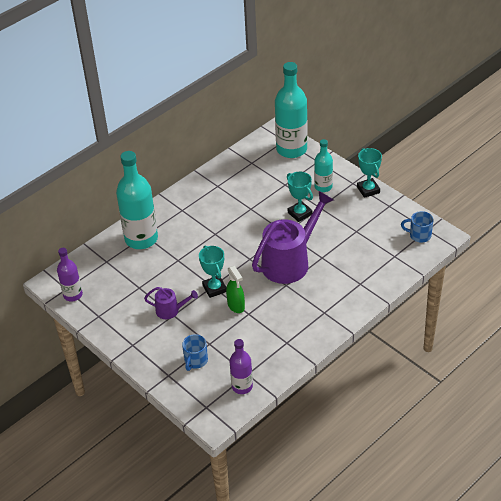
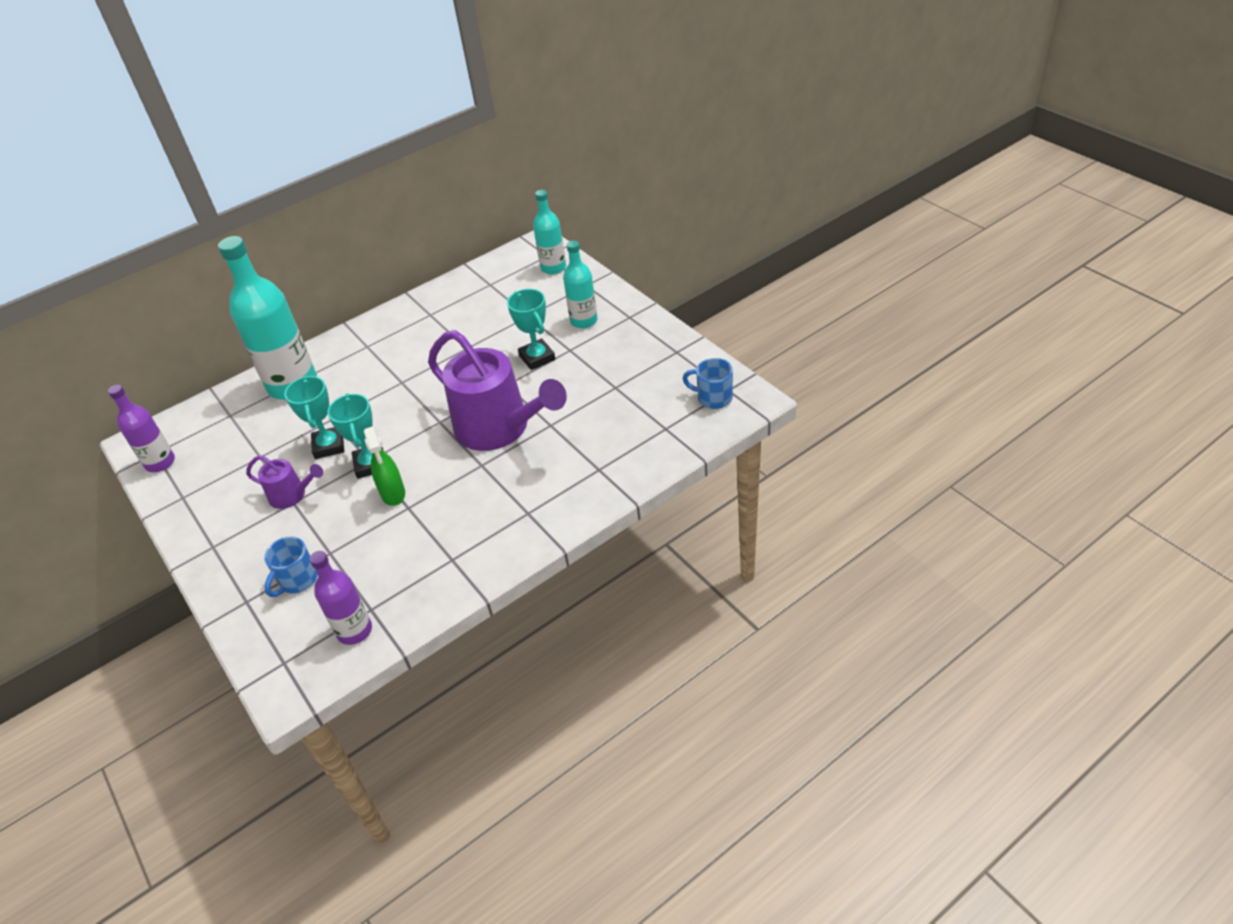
camera: 10 degrees right, 0 degrees up
(290, 261) = (500, 429): purple watering can -> purple watering can turned 75 degrees clockwise
(291, 149) = (553, 268): turquoise bottle -> turquoise bottle, size x0.56
(368, 190) = (650, 327): turquoise trophy -> turquoise trophy (329, 446)

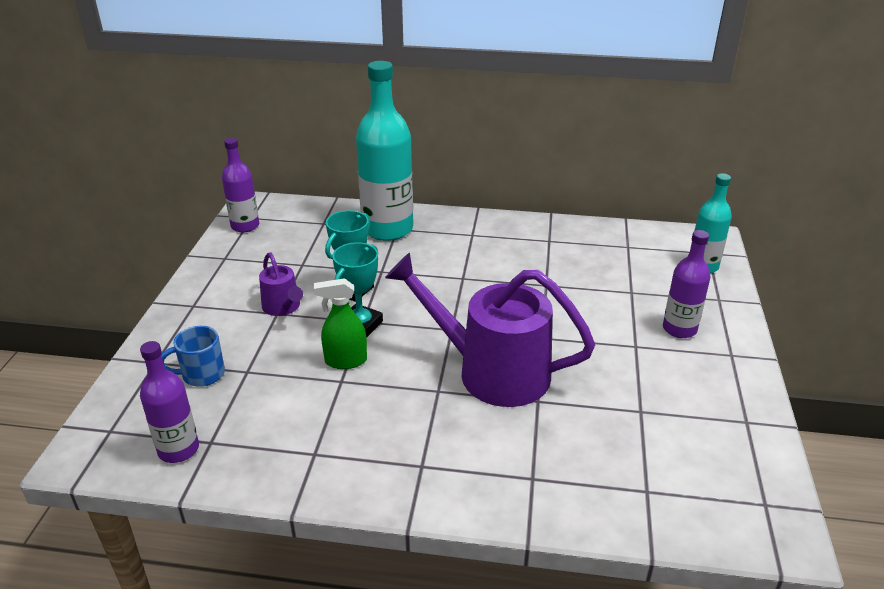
camera: 40 degrees right, 10 degrees down
(393, 494) = (345, 361): green spray bottle -> green spray bottle turned 60 degrees clockwise
(500, 429) = (491, 371): purple watering can -> purple watering can turned 120 degrees clockwise
(537, 357) = (596, 333): turquoise trophy -> none
(584, 321) = (679, 329): turquoise bottle -> purple bottle
(713, 398) = (737, 500): blue mug -> none

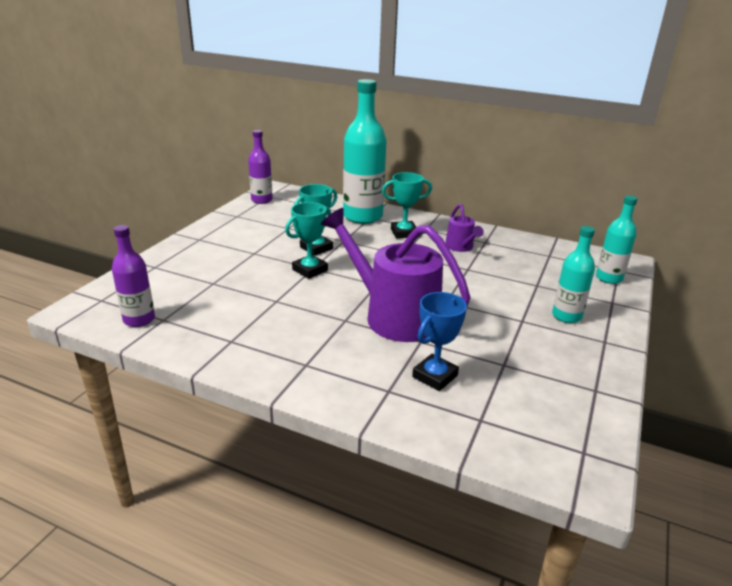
camera: 15 degrees right, 5 degrees down
(201, 374) = (181, 279): blue mug -> none
(283, 307) = (260, 250): purple watering can -> purple watering can (461, 247)
(345, 361) = (286, 289): green spray bottle -> none
(449, 245) = (404, 233): none -> turquoise trophy
(574, 445) = (435, 376): none -> blue trophy
(679, 329) = (566, 316): purple bottle -> turquoise bottle

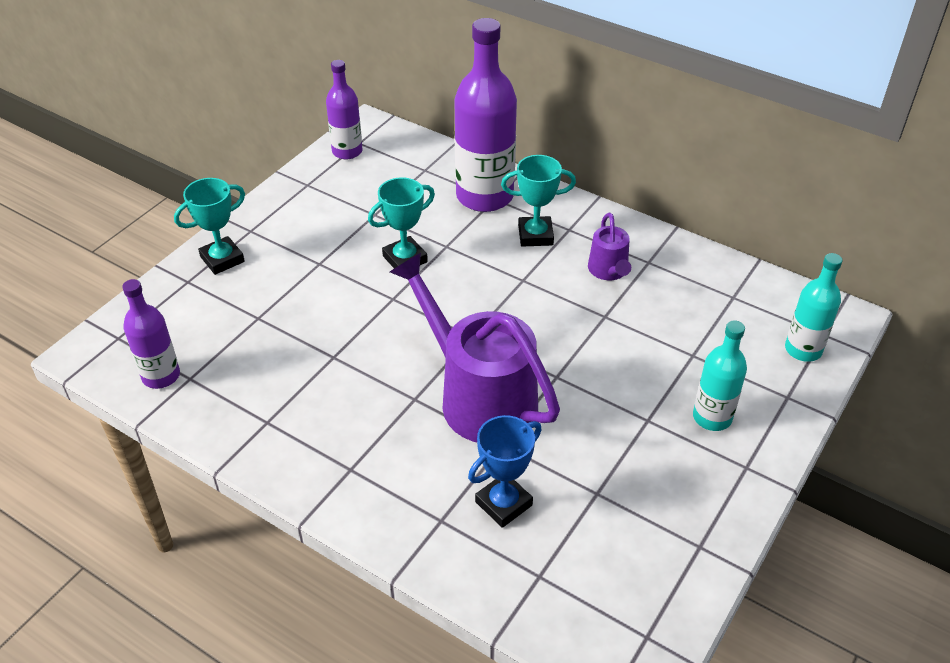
camera: 10 degrees right, 15 degrees up
(310, 270) = (387, 302): turquoise trophy -> turquoise trophy (222, 259)
(362, 216) = (484, 196): turquoise bottle -> purple bottle

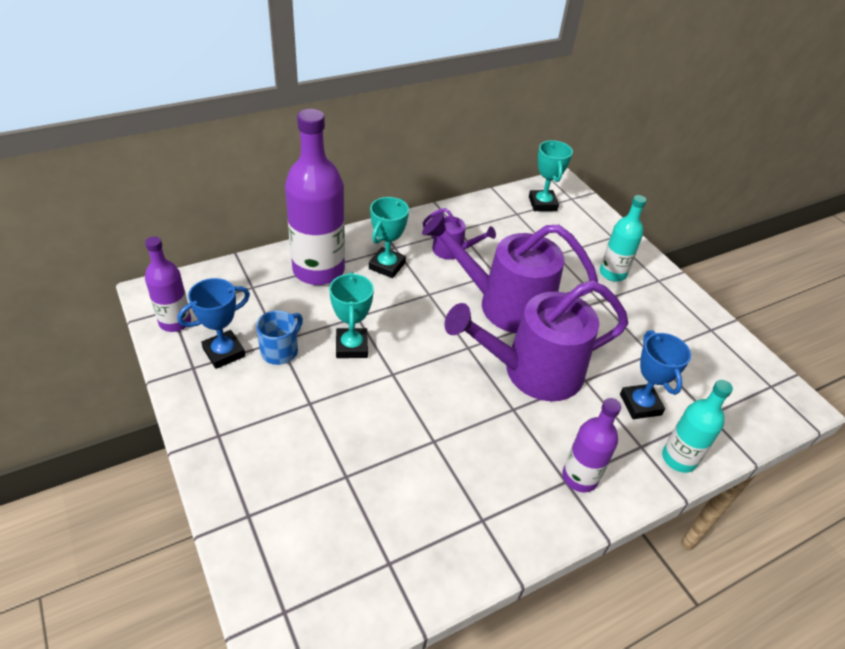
camera: 65 degrees left, 0 degrees up
(161, 376) = (369, 588): purple bottle -> purple bottle (579, 477)
(222, 259) = (240, 473): turquoise trophy -> turquoise trophy (542, 204)
(336, 192) = (224, 352): none -> blue trophy
(364, 221) = (281, 351): none -> blue mug
(561, 341) = (504, 304): none -> purple watering can
(803, 349) = (578, 212): turquoise bottle -> turquoise bottle (679, 458)

